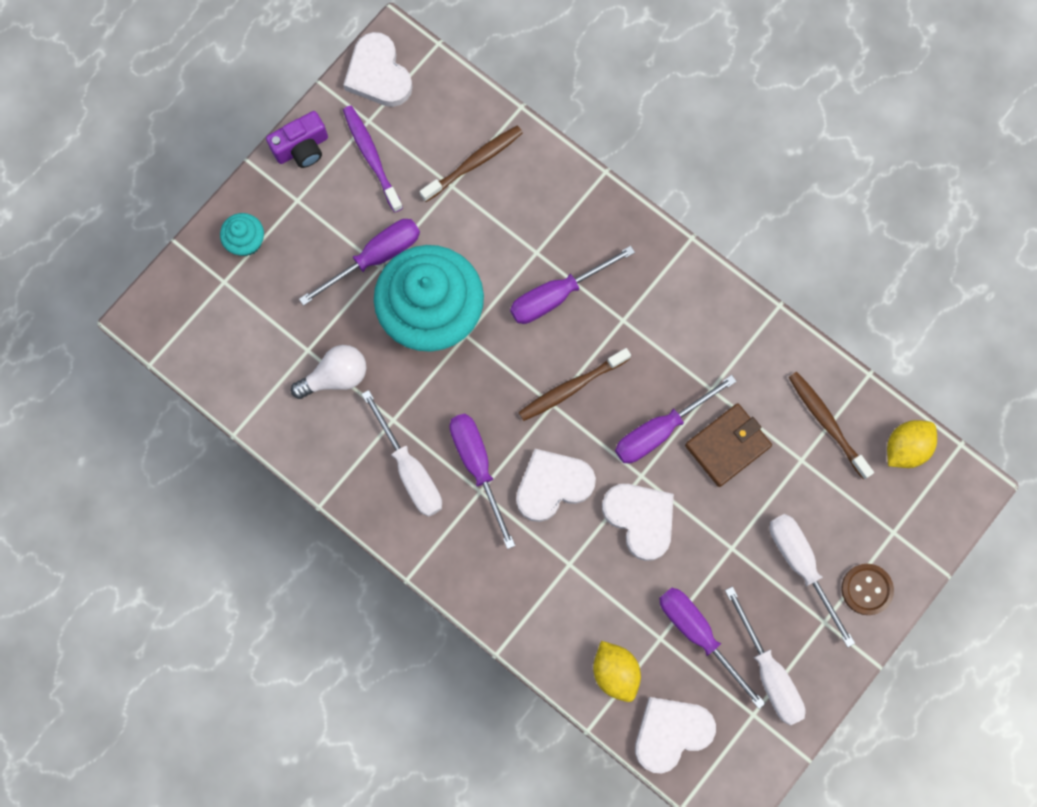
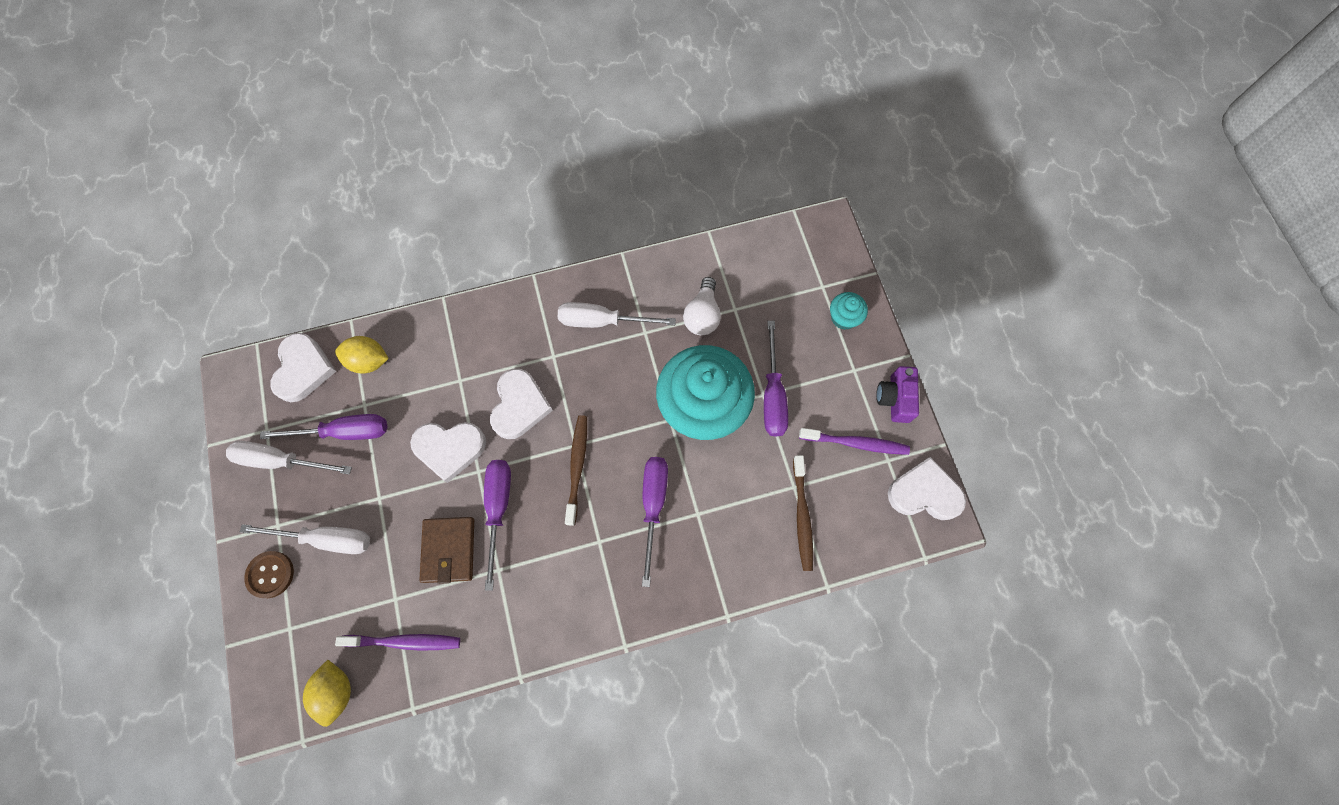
camera: 125 degrees right, 5 degrees down
(477, 466) = (571, 365): purple screwdriver -> none
(827, 423) = (404, 641): brown toothbrush -> purple toothbrush

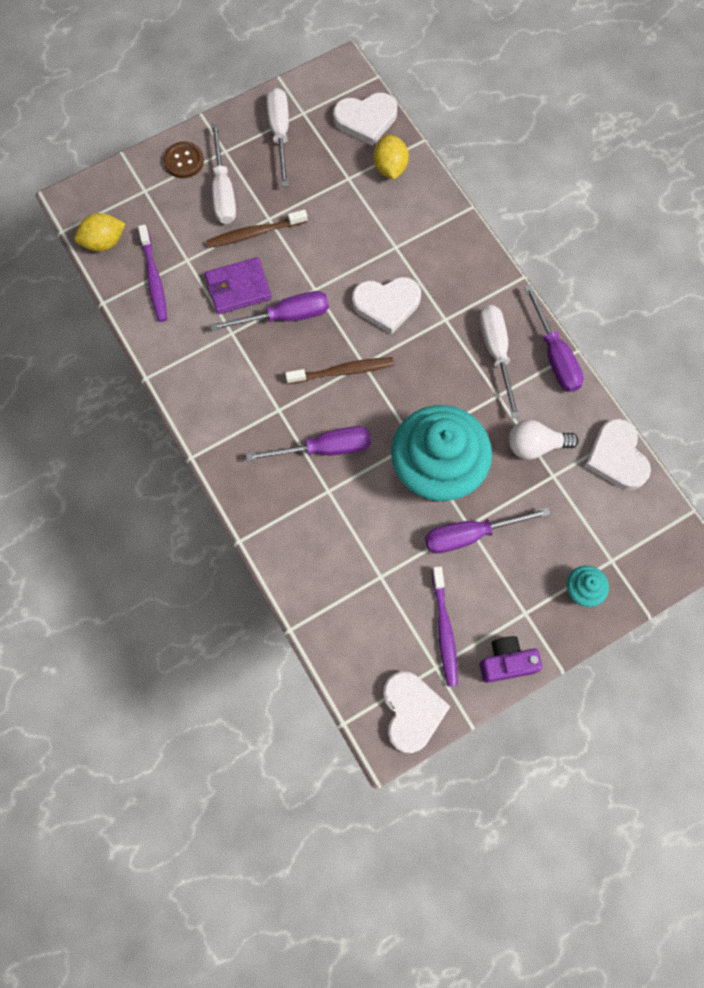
camera: 75 degrees right, 0 degrees up
(344, 432) = (319, 172): purple screwdriver -> purple screwdriver (554, 355)
(448, 550) = (238, 288): brown wallet -> purple wallet
(449, 449) = (328, 259): white heart -> white heart (616, 457)
(802, 516) = (353, 590): brown toothbrush -> brown toothbrush (254, 233)

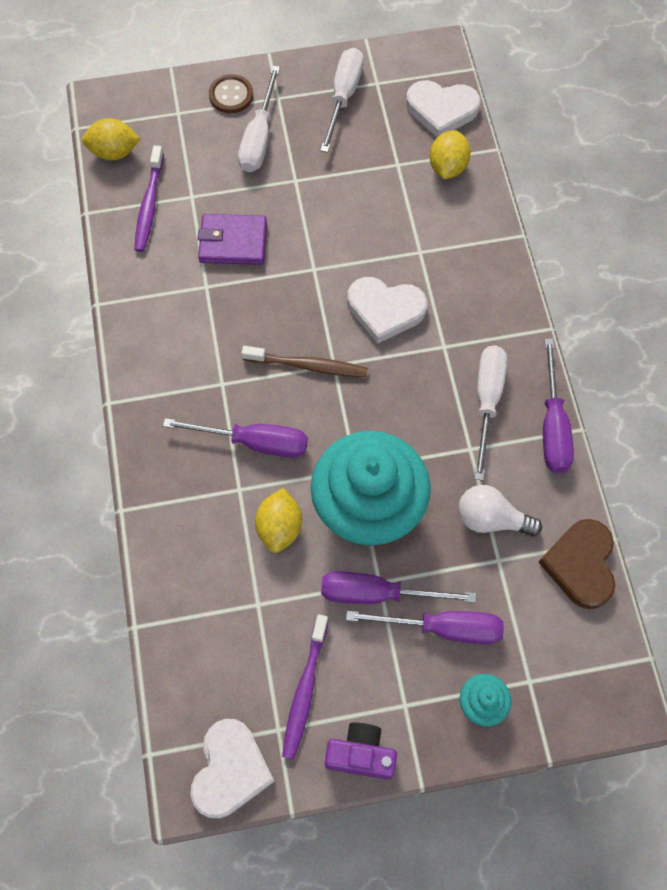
camera: 20 degrees right, 5 degrees down
(254, 233) = (274, 191): brown toothbrush -> none
(285, 316) = (270, 287): purple screwdriver -> purple screwdriver (443, 628)
(373, 510) = (279, 527): none -> yellow lemon
(616, 457) = (580, 565): white heart -> brown heart

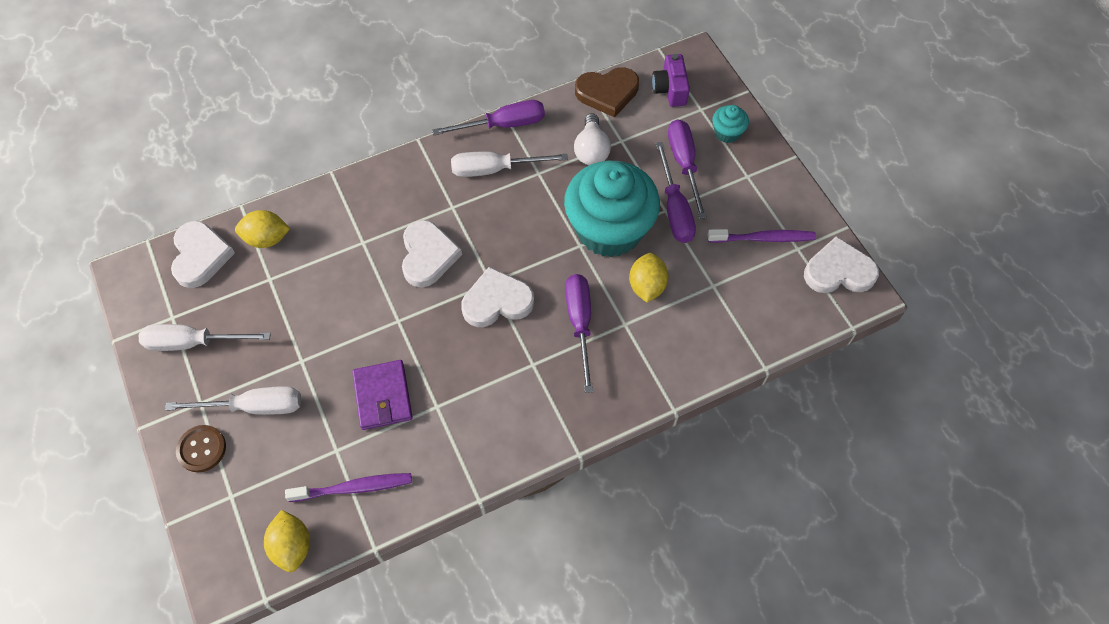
camera: 105 degrees left, 5 degrees down
(279, 527) = (647, 286): yellow lemon -> yellow lemon turned 75 degrees counterclockwise
(308, 366) = (497, 301): brown toothbrush -> white heart
(361, 754) = (791, 194): purple camera -> purple camera (670, 89)

